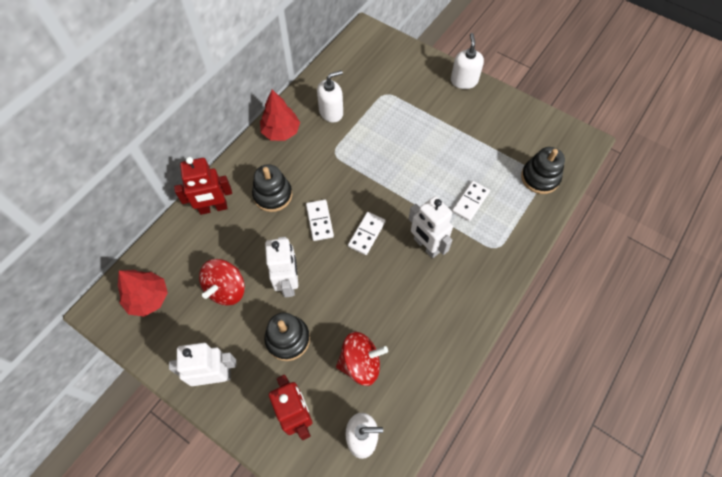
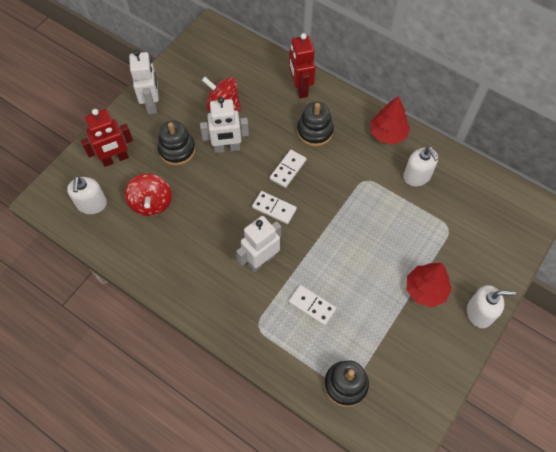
camera: 90 degrees right, 0 degrees up
(148, 298) = (218, 55): red tree -> red tree (425, 290)
(320, 221) = (288, 169): white domino -> white domino turned 45 degrees counterclockwise

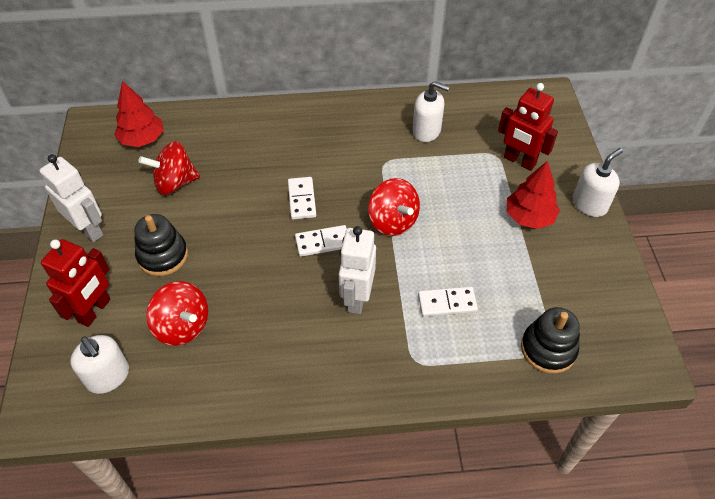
camera: 40 degrees left, 10 degrees down
(227, 148) = (218, 219): white robot -> none
(300, 88) = (243, 123): red robot -> red robot (519, 161)
(315, 131) = (295, 151): black stacking toy -> none
(330, 226) = (392, 221): none -> red spinning top
(387, 134) = (366, 113): red tree -> red tree (142, 139)

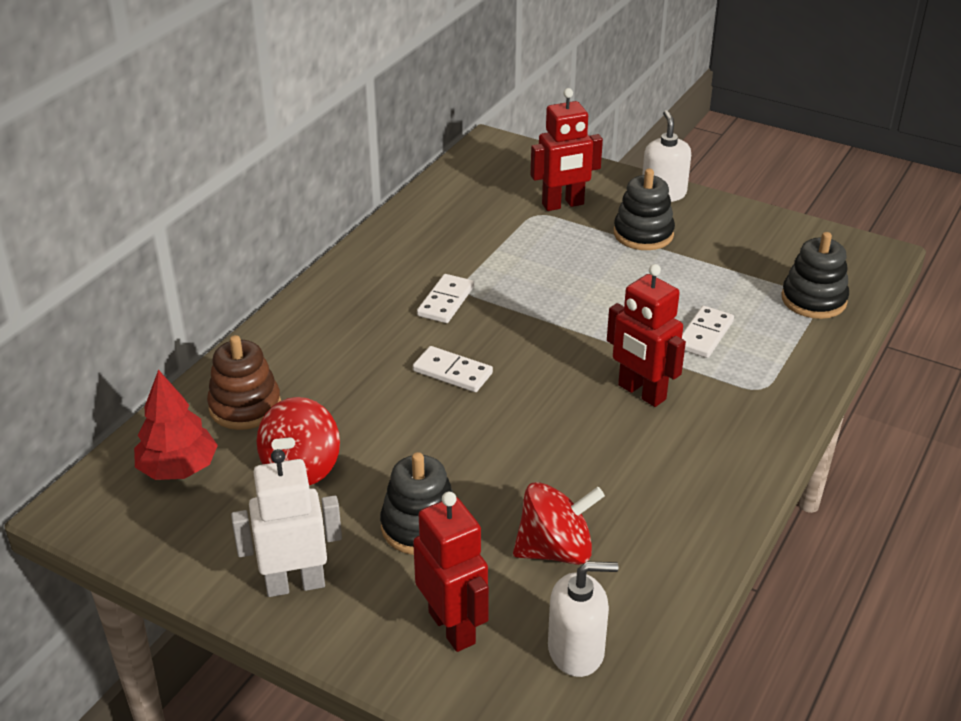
camera: 55 degrees left, 15 degrees down
(206, 135) = (245, 406): none -> brown stacking toy
(322, 242) = (536, 384): white domino -> white domino (446, 301)
(357, 298) = (641, 392): white robot -> red robot
(392, 221) = (558, 321): red spinning top -> none
(426, 131) = (450, 240): white soap dispenser -> none
(529, 217) = (643, 234): red tree -> black stacking toy

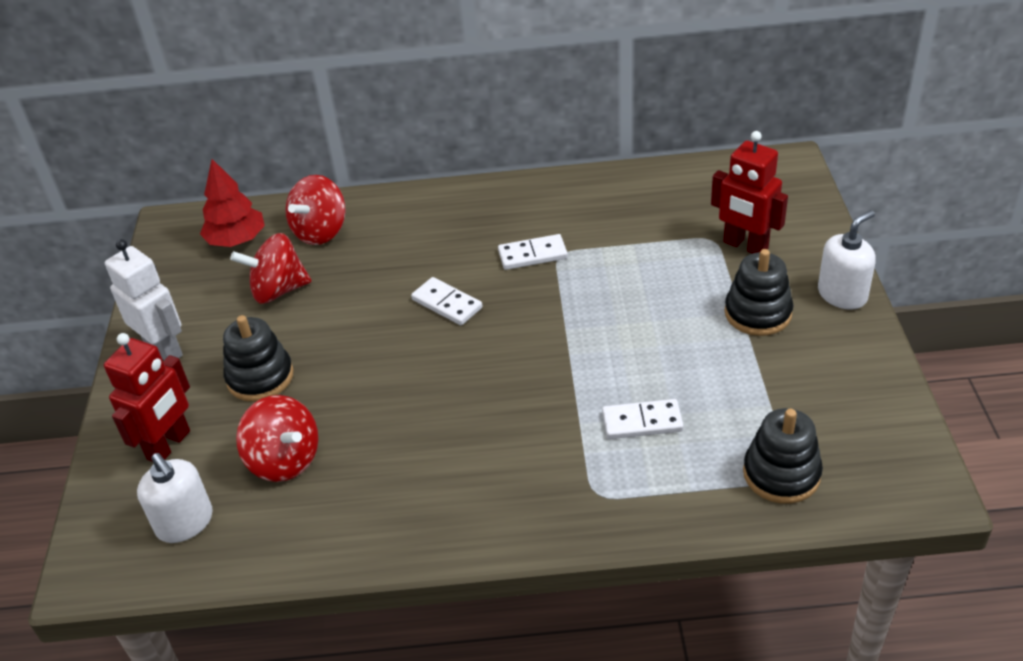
camera: 60 degrees right, 5 degrees up
(245, 406) = (321, 231): brown stacking toy -> red spinning top
(452, 372) = (447, 304): white domino -> white domino turned 45 degrees counterclockwise
(641, 392) = (518, 419): red robot -> none

